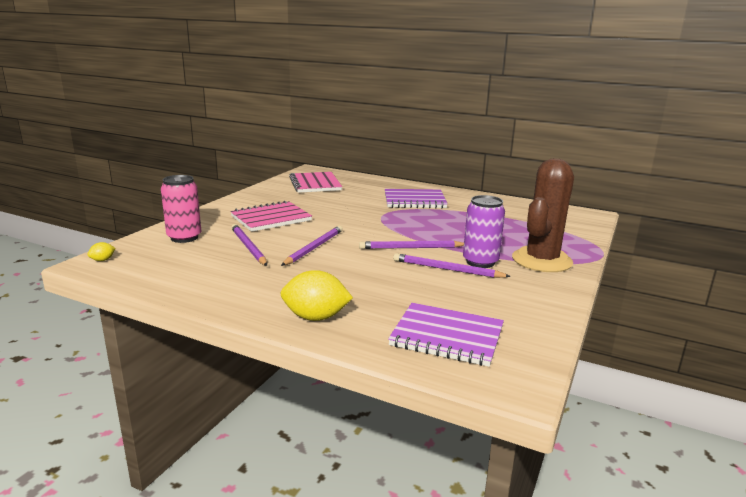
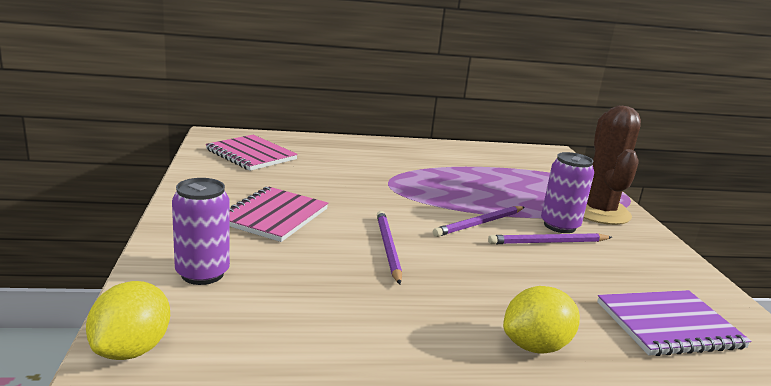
camera: 35 degrees left, 0 degrees up
(102, 260) = (132, 349): yellow lemon -> yellow lemon, size x2.20
(184, 237) = (202, 274): pink can -> purple can
(248, 247) = (311, 267): purple pencil -> none
(414, 201) = (392, 161): purple notebook -> none

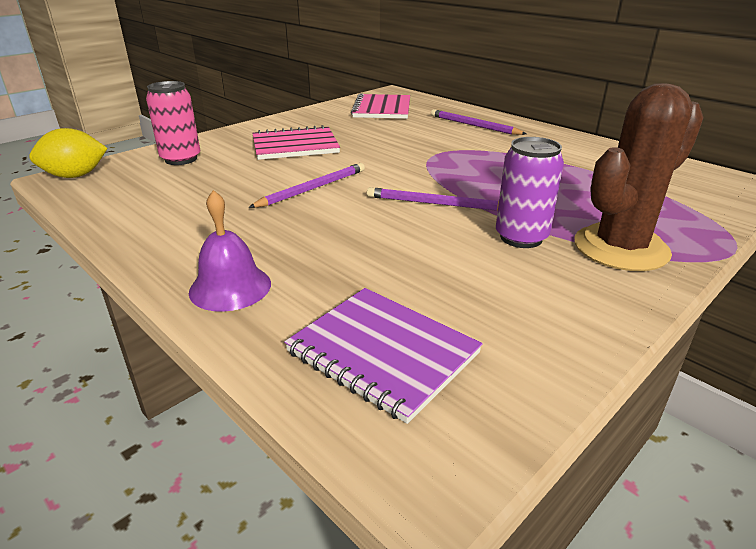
camera: 55 degrees right, 10 degrees up
(202, 274) = (181, 159): purple can -> pink can
(536, 346) = (230, 287): yellow lemon -> purple bell
(548, 242) = (463, 242): purple pencil -> purple pencil (474, 125)

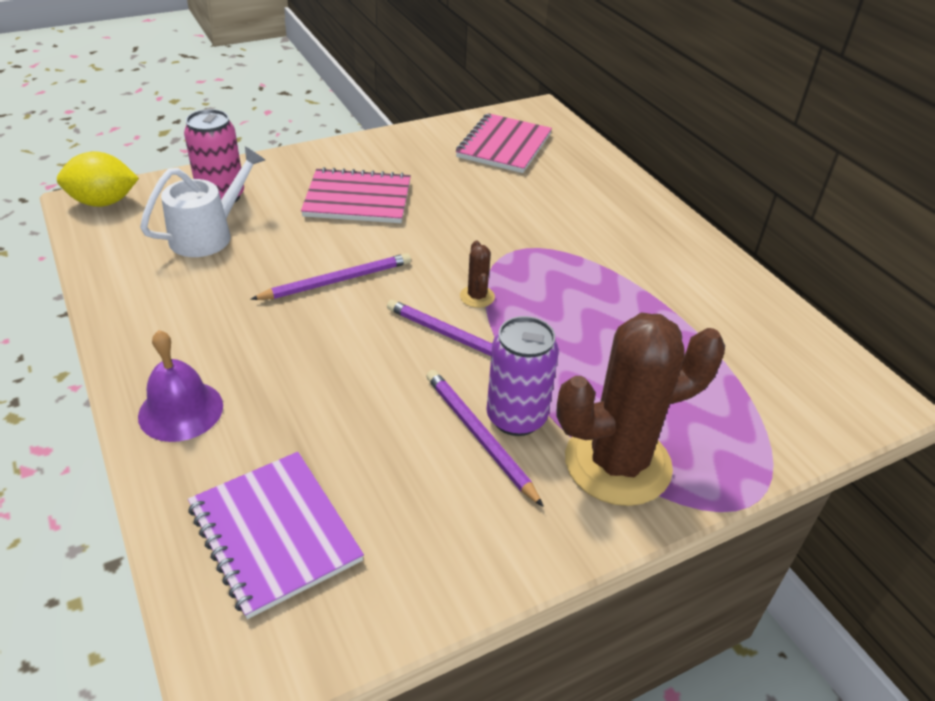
camera: 15 degrees right, 10 degrees up
(184, 180) = (209, 234): none -> white watering can
(430, 180) = (477, 297): none -> brown cactus
(474, 125) = (600, 204): purple pencil -> purple pencil (479, 436)

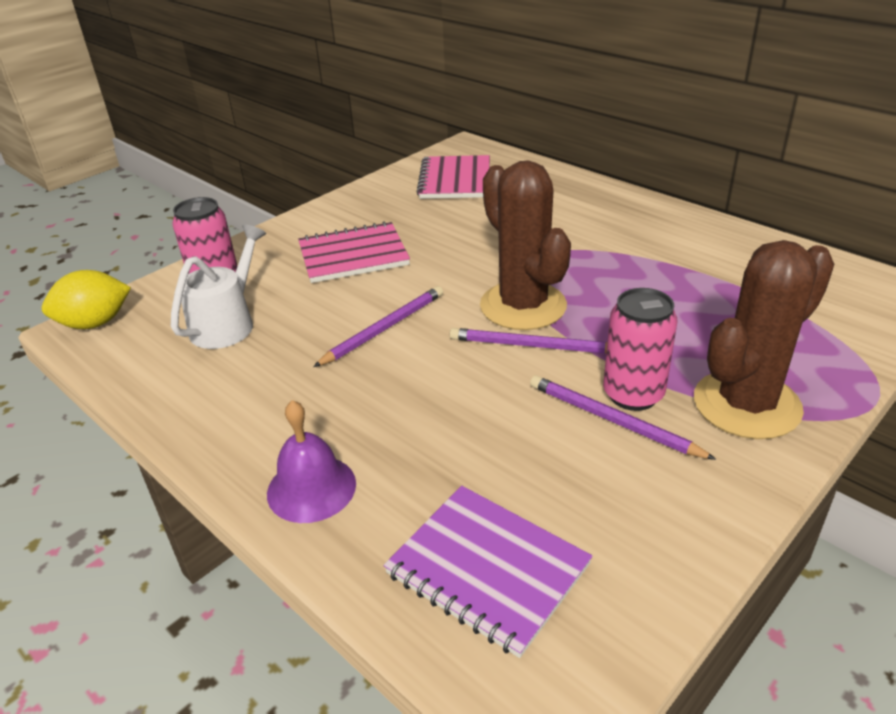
camera: 15 degrees left, 5 degrees down
(477, 297) = (523, 306): brown cactus -> brown cactus, size x2.49
(516, 417) = (633, 394): purple can -> pink can

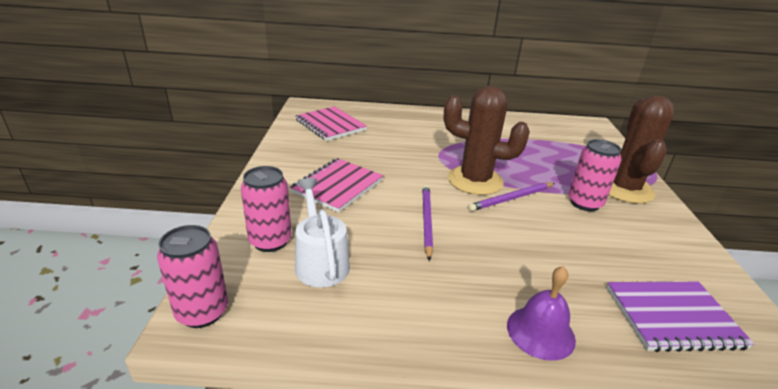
camera: 45 degrees left, 5 degrees down
(95, 323) = (202, 312): yellow lemon -> pink can
(612, 420) = (597, 219): purple pencil -> none

